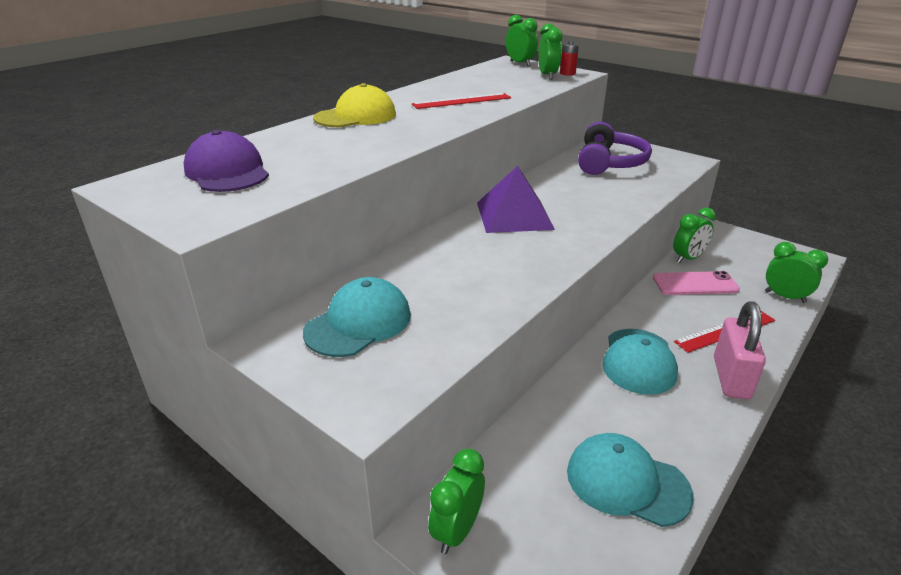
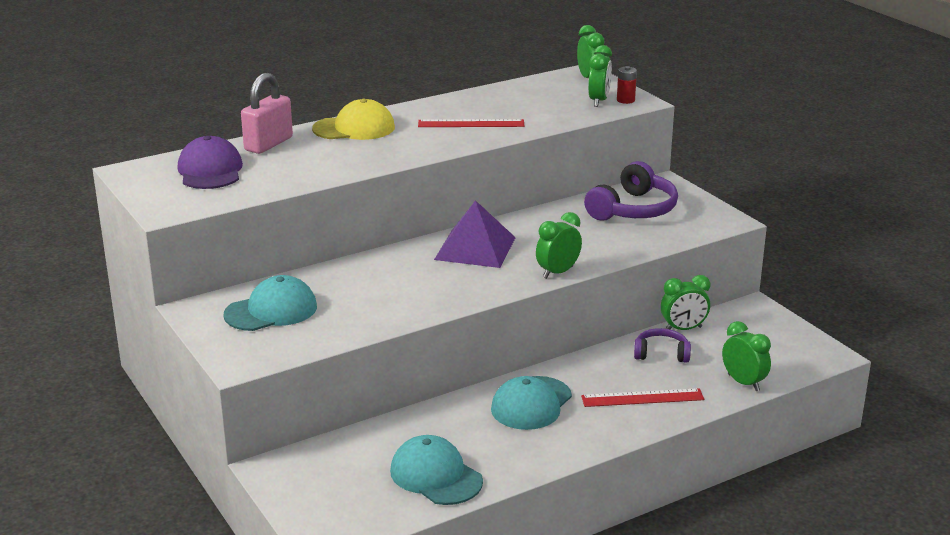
camera: 20 degrees right, 5 degrees down
(457, 530) = (287, 472): green clock -> green clock (558, 272)
(695, 284) = (661, 354): pink phone -> purple headphones
(731, 378) = (602, 432): pink padlock -> pink padlock (268, 144)

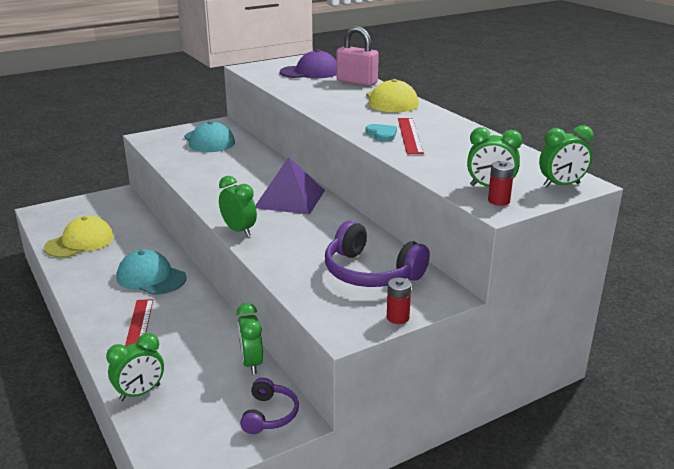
camera: 90 degrees right, 0 degrees up
(436, 476) = (80, 242): turquoise cap -> yellow cap
(468, 135) = (382, 134): none -> turquoise heart
(661, 354) = (208, 346): purple headphones -> purple headphones (269, 415)
(703, 201) = (397, 317): none -> red battery

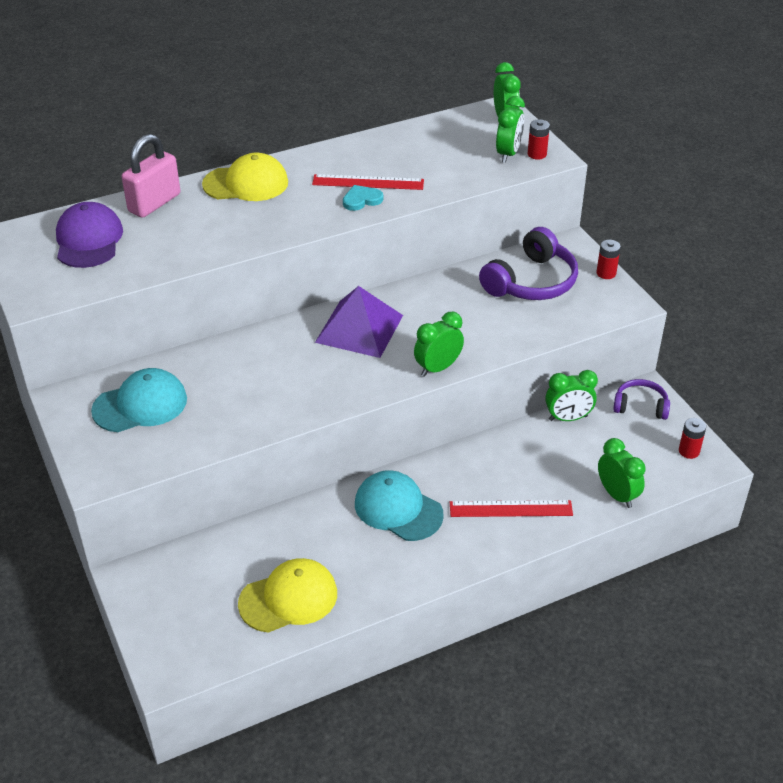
camera: 85 degrees left, 15 degrees up
(80, 242) = (288, 598): yellow cap -> yellow cap turned 105 degrees clockwise
(151, 277) = (398, 509): turquoise cap -> turquoise cap turned 90 degrees clockwise
(195, 450) = (689, 451): none -> red battery

